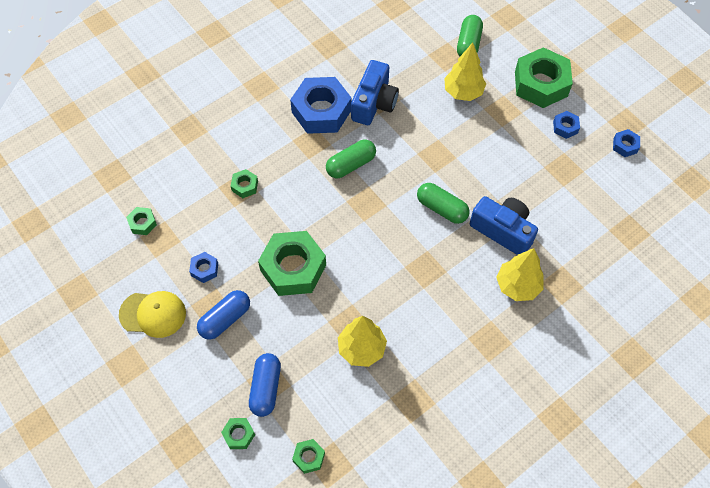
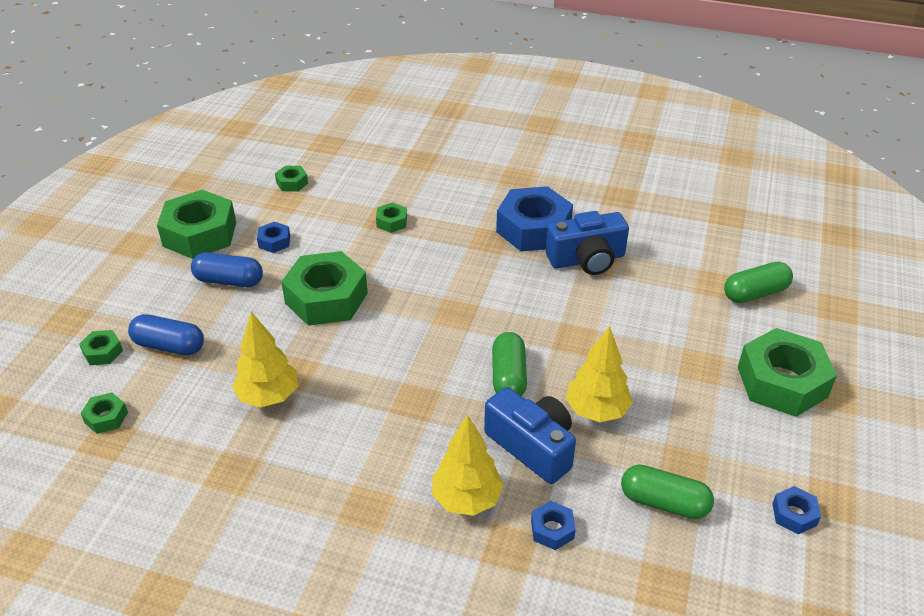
camera: 55 degrees right, 20 degrees down
(153, 314) = (200, 234): yellow cap -> green nut
(266, 388) = (169, 346): blue capsule -> blue capsule turned 45 degrees clockwise
(351, 165) = (491, 279): green capsule -> green capsule (664, 502)
(463, 92) = (684, 320): yellow tree -> yellow tree (596, 411)
(503, 231) = (532, 446): blue camera -> blue camera turned 45 degrees counterclockwise
(565, 127) = (747, 436): blue nut -> blue nut (552, 530)

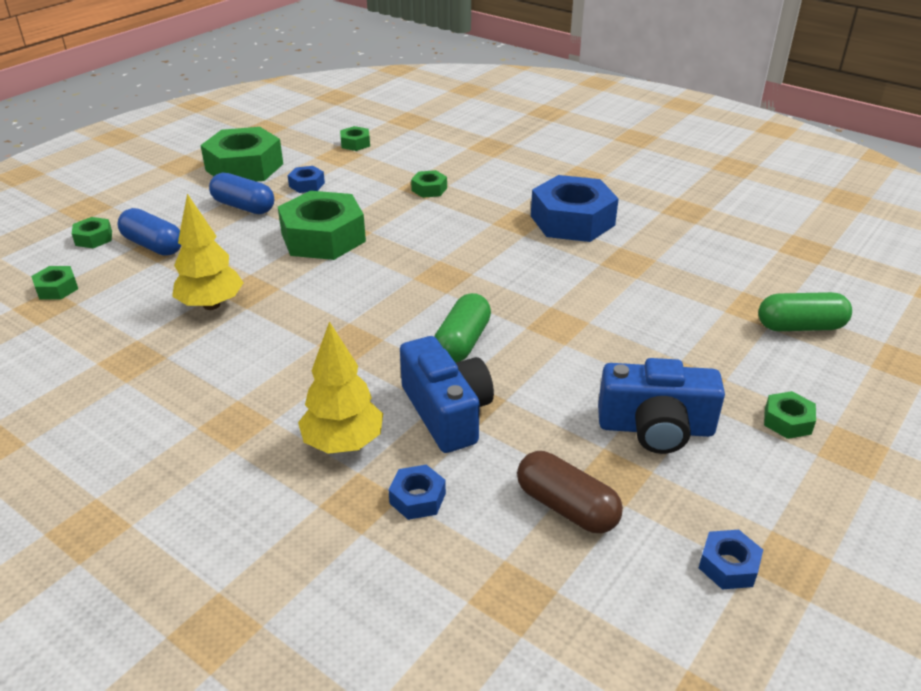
camera: 20 degrees right, 5 degrees down
(587, 259) = (615, 257): blue camera -> blue camera (655, 428)
(596, 411) = (541, 396): yellow tree -> none
(664, 502) = (566, 507): green capsule -> brown capsule
(782, 382) = (787, 421): green nut -> green nut, size x0.45

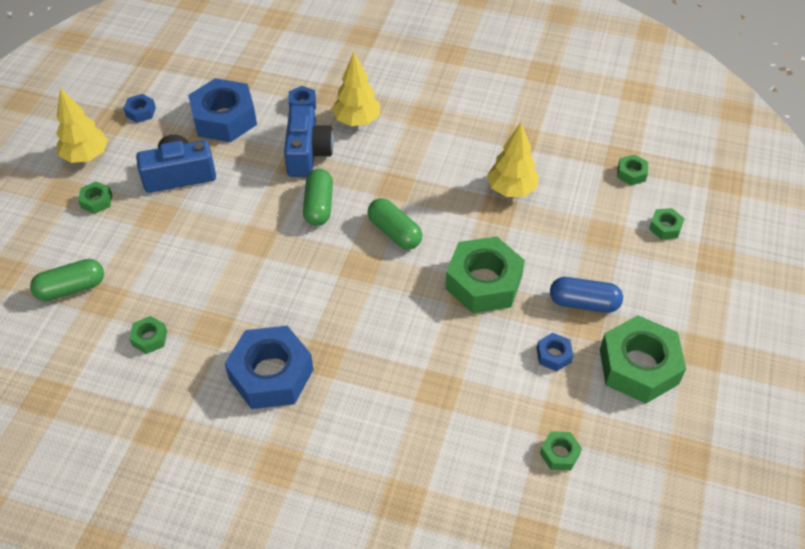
camera: 160 degrees right, 15 degrees up
(153, 245) = (610, 233): blue capsule -> none
(384, 295) = (394, 232): none -> green capsule
(429, 189) = (429, 385): green nut -> green nut (149, 338)
(447, 412) = (307, 153): blue camera -> blue camera turned 135 degrees counterclockwise
(566, 507) = (224, 118): brown capsule -> blue nut
(822, 500) = (86, 156): none -> yellow tree

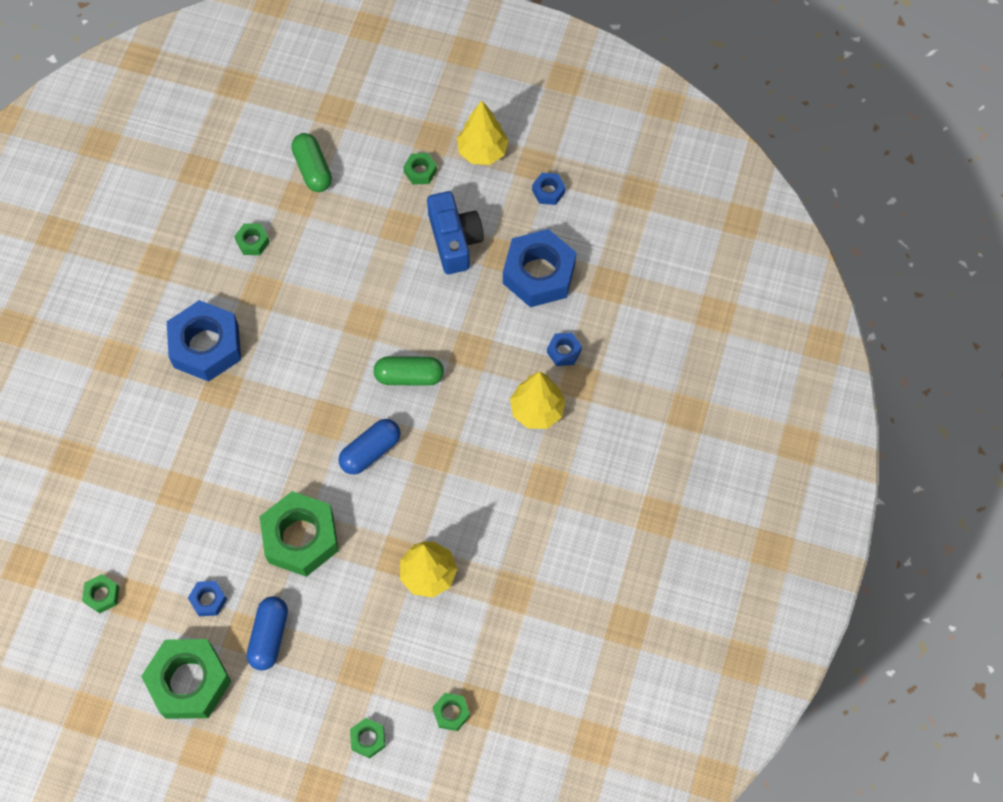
camera: 90 degrees right, 15 degrees up
(307, 153) = (486, 361): blue camera -> none
(394, 232) = (370, 451): green capsule -> blue capsule

